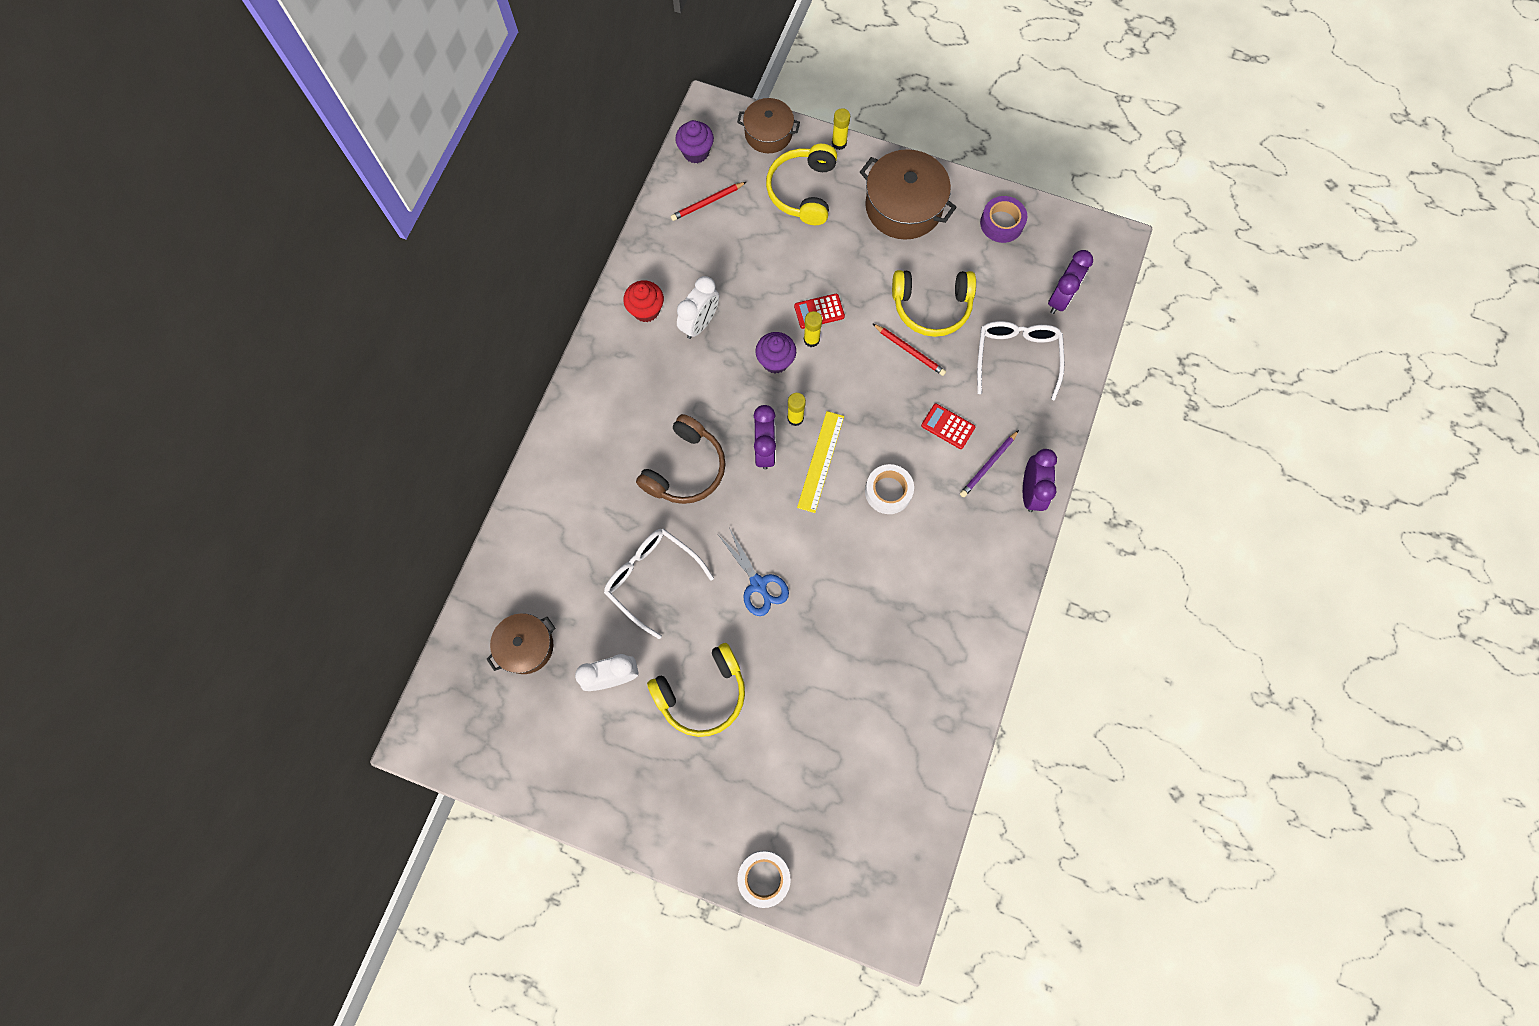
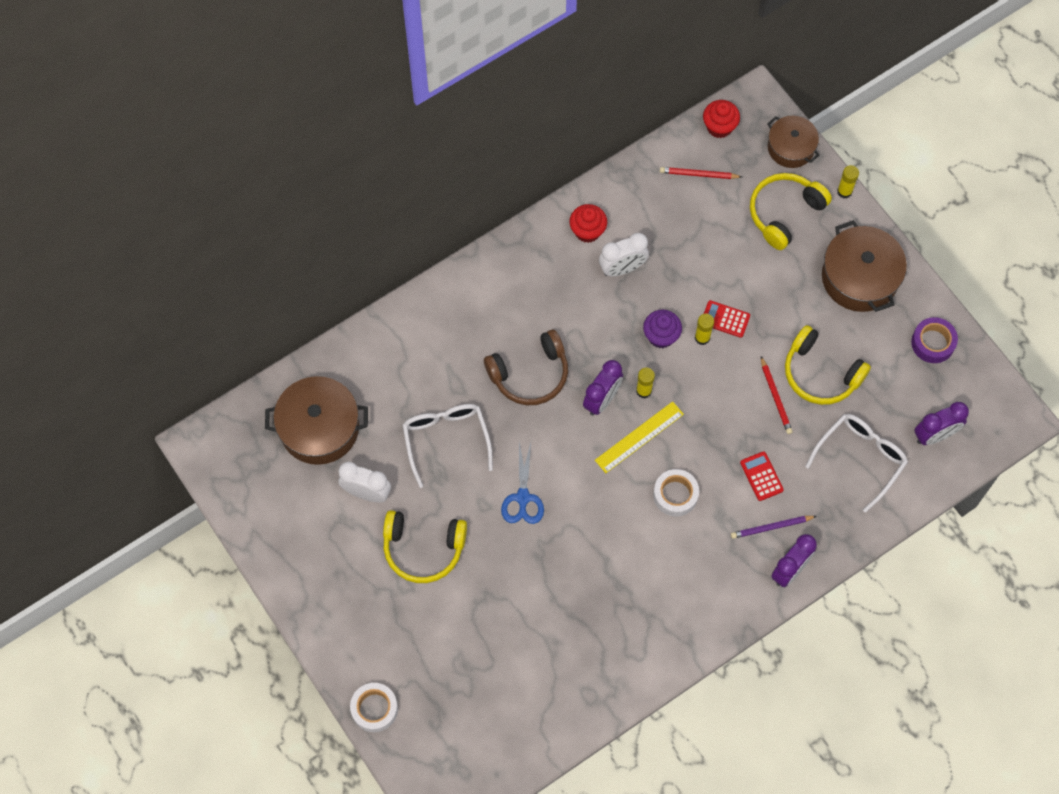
camera: 35 degrees right, 5 degrees down
(526, 646) = (319, 428): brown pot -> brown pot, size x1.59
(696, 152) = (719, 127): purple cupcake -> red cupcake

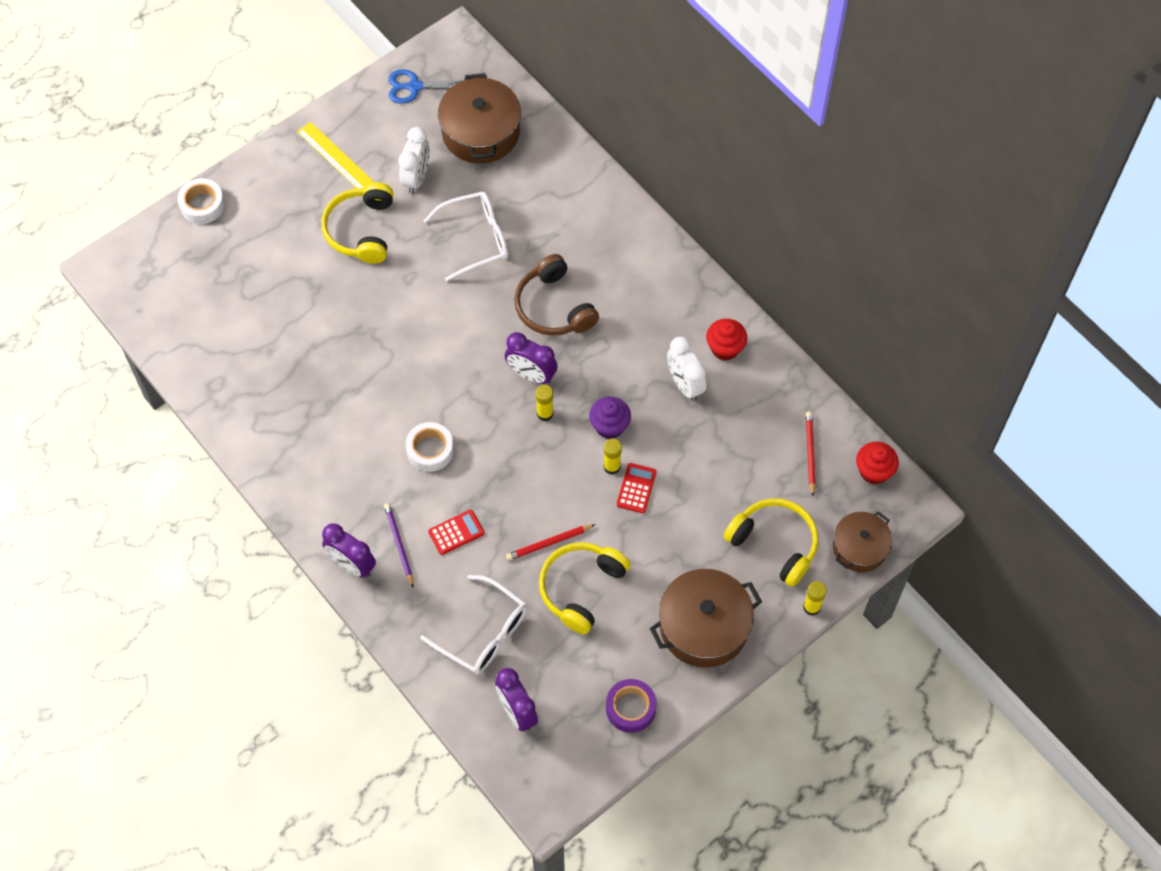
camera: 85 degrees right, 5 degrees down
(523, 497) = (419, 311): blue scissors -> blue scissors (414, 87)
(639, 437) = (492, 412): yellow ruler -> yellow ruler (335, 157)

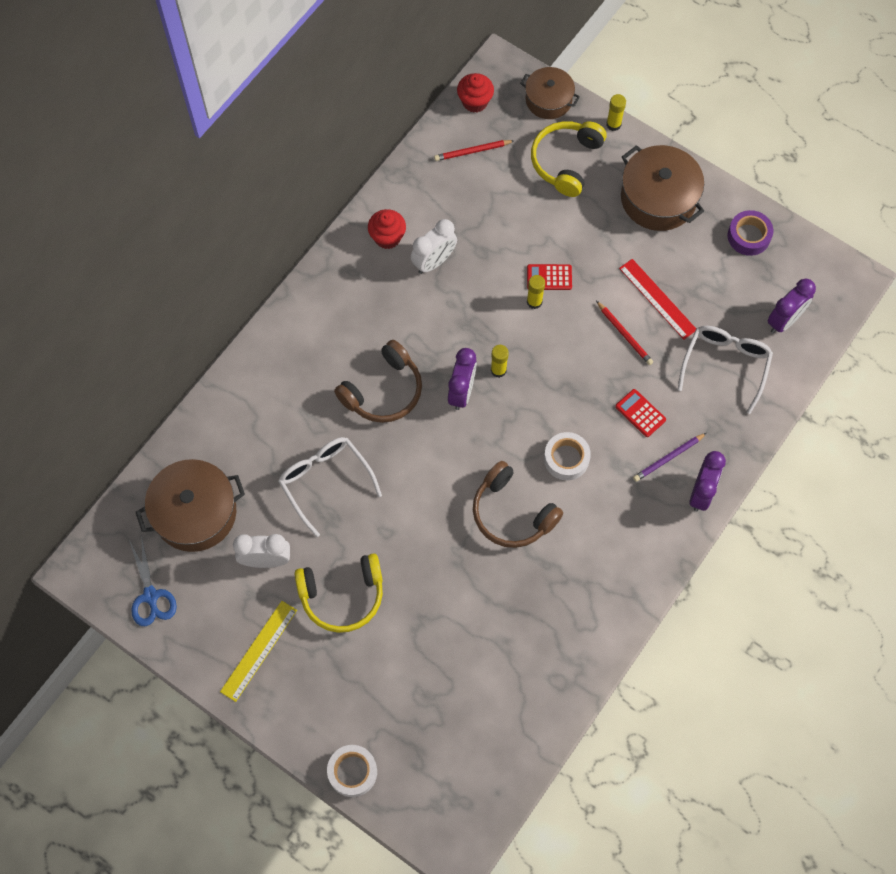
camera: 105 degrees left, 5 degrees up
(391, 387) = (512, 513): none -> brown headphones
(581, 588) = (657, 299): yellow headphones -> red ruler
(609, 426) = (495, 313): purple cupcake -> none

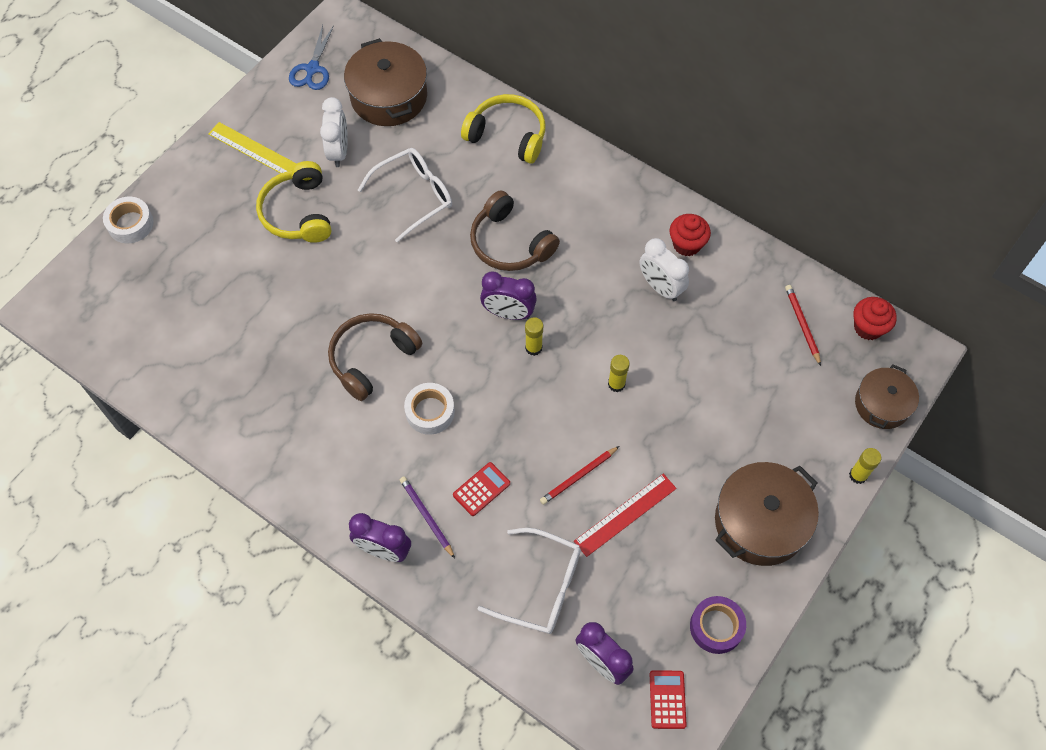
camera: 90 degrees right, 5 degrees down
(151, 596) = (312, 69): blue scissors -> blue scissors turned 60 degrees counterclockwise
(549, 277) = (647, 400): red calculator -> red calculator (667, 699)
(566, 161) = (800, 421): yellow headphones -> yellow headphones (507, 135)

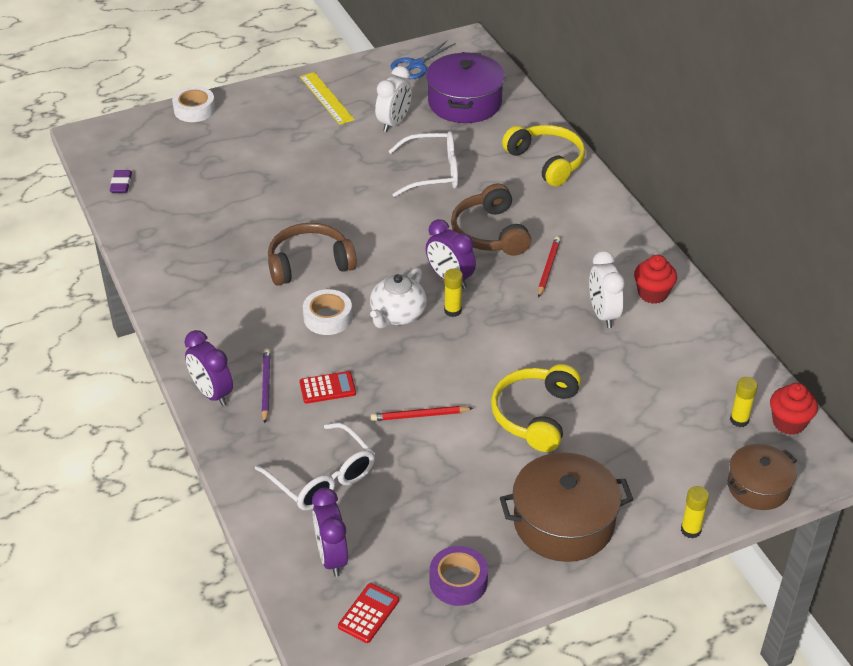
camera: 30 degrees right, 20 degrees down
(122, 352) = (121, 184): none -> purple eraser
(298, 212) = (328, 149): yellow headphones -> yellow headphones (535, 415)
(388, 97) = (464, 103): brown pot -> purple pot
(489, 377) = (397, 315): none -> white teapot
(616, 384) = (507, 365): yellow glue stick -> yellow glue stick (739, 420)
(625, 514) = (440, 461): red ruler -> none
(802, 325) = (721, 394): red pencil -> red pencil (548, 268)

